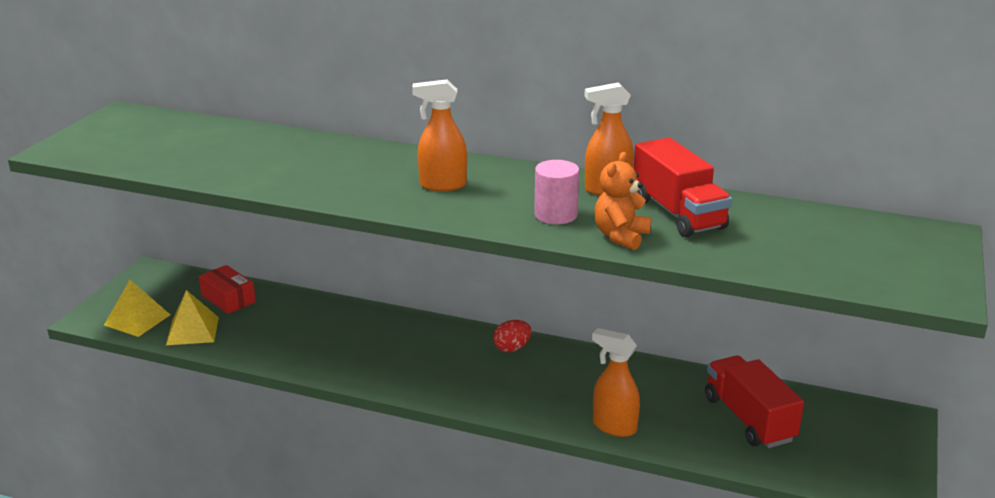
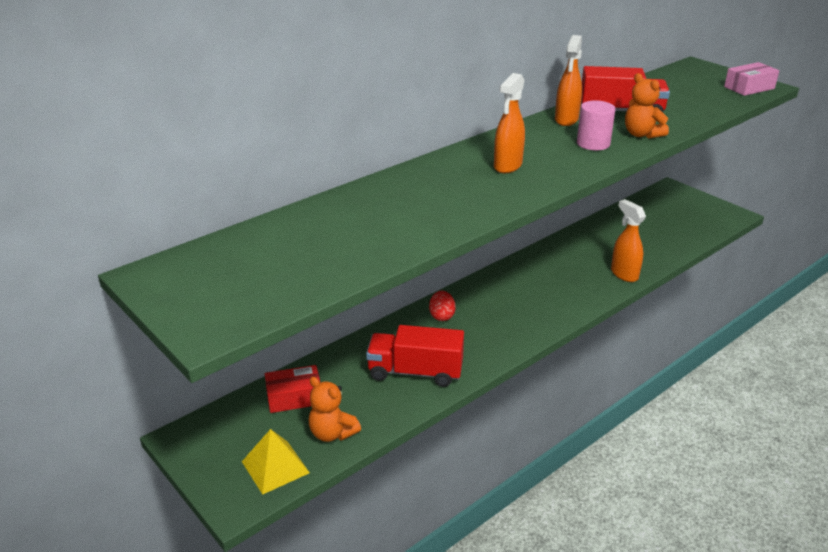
camera: 60 degrees left, 5 degrees up
(192, 330) = (332, 433): yellow pyramid -> orange teddy bear
(512, 348) = (503, 280): red egg -> red egg (442, 316)
(613, 426) = (624, 274): orange spray bottle -> orange spray bottle turned 90 degrees clockwise
(748, 419) = (644, 229): red truck -> red truck (415, 372)
(911, 283) = (749, 88): none -> pink box

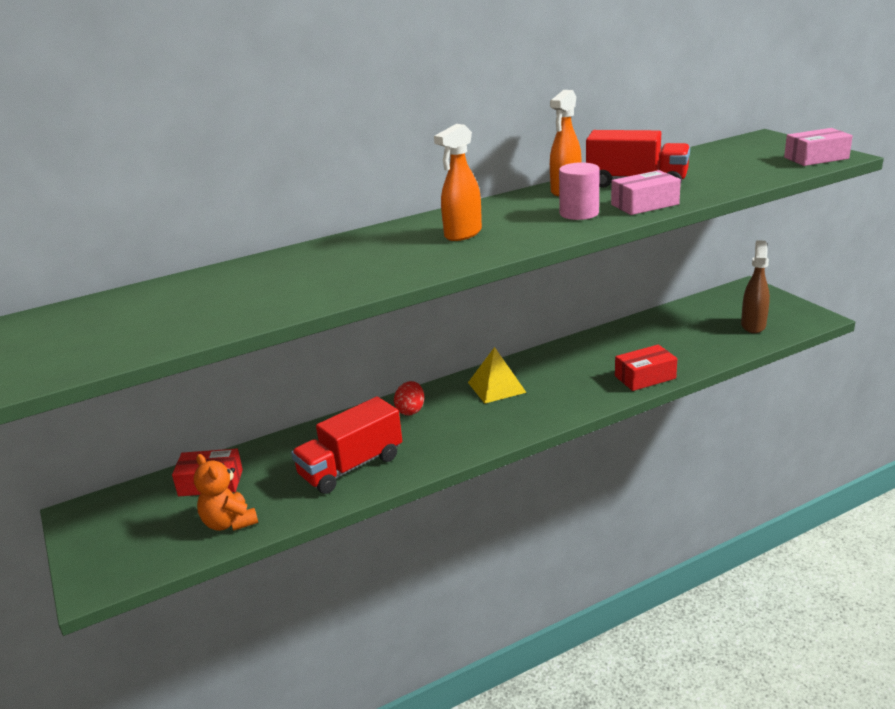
camera: 15 degrees right, 5 degrees down
(275, 467) = (152, 552): yellow pyramid -> yellow pyramid (496, 387)
(415, 372) = (351, 467): red truck -> red truck turned 60 degrees counterclockwise
(624, 274) = (645, 377): orange spray bottle -> red box
(641, 134) = (644, 204): orange teddy bear -> pink box
(689, 223) = (753, 325): none -> brown spray bottle

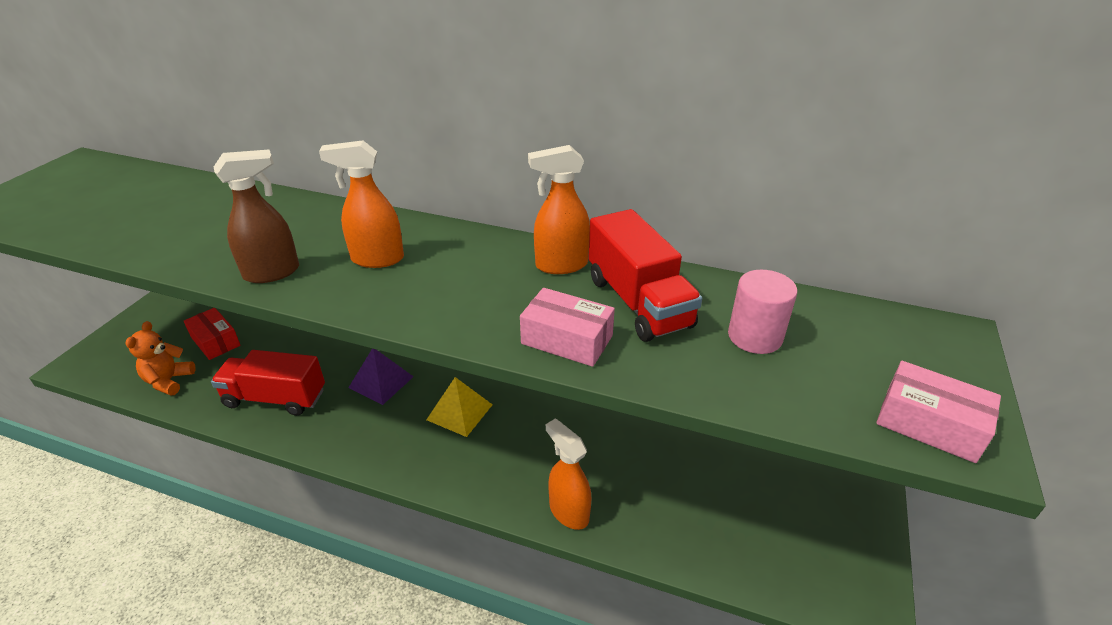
camera: 45 degrees right, 10 degrees up
(410, 410) = (381, 382): red egg -> purple pyramid
(579, 213) = (495, 304): pink cylinder -> pink cylinder (755, 336)
(645, 377) = (568, 511): red box -> orange spray bottle
(753, 325) = (780, 552): brown spray bottle -> brown spray bottle (272, 273)

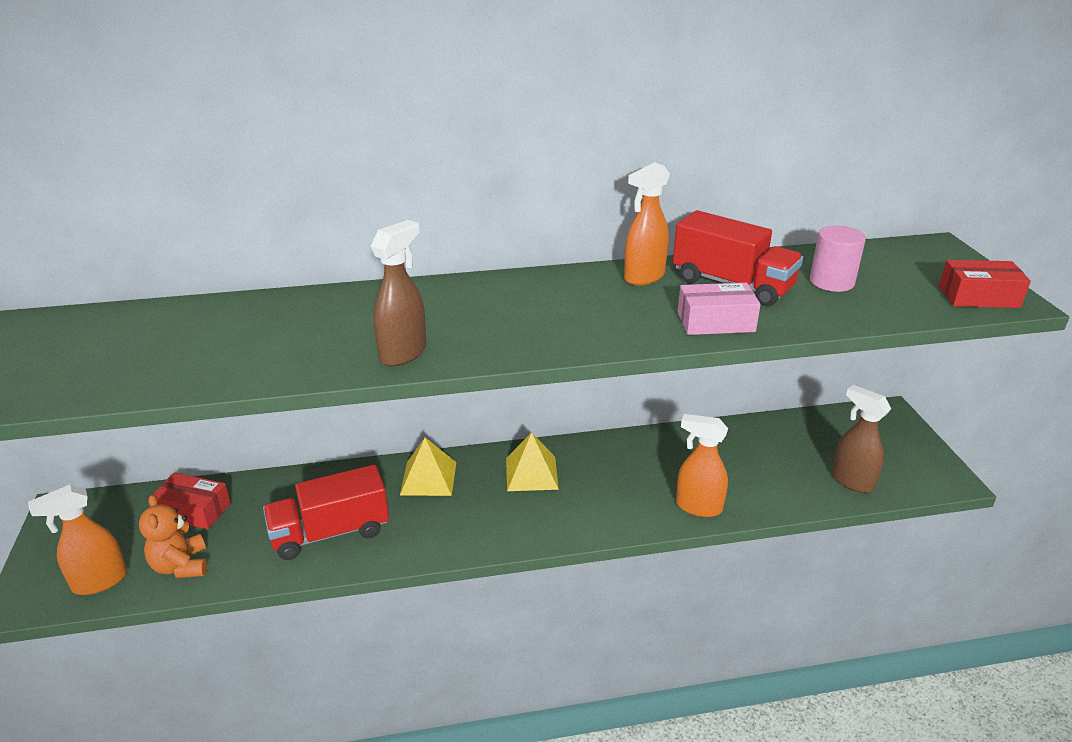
camera: 30 degrees left, 5 degrees down
(377, 259) = (485, 316): orange spray bottle -> orange spray bottle (99, 582)
(381, 382) = (428, 478): purple pyramid -> yellow pyramid
(752, 559) = (852, 481): none -> brown spray bottle
(929, 424) = (978, 297): pink box -> red box

